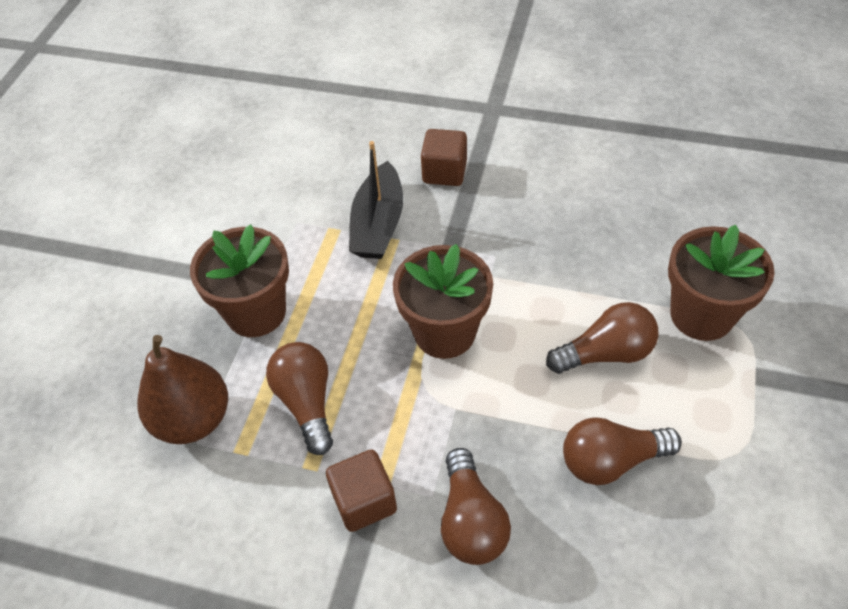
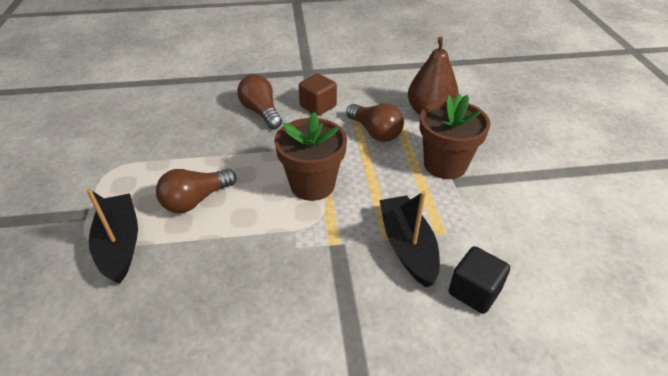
camera: 155 degrees right, 10 degrees down
(347, 170) = (474, 291): none -> black cube
(444, 172) = (380, 319): brown cube -> none
(611, 460) = (189, 149): brown light bulb -> none
(701, 315) = (120, 244): brown flower pot -> black boat

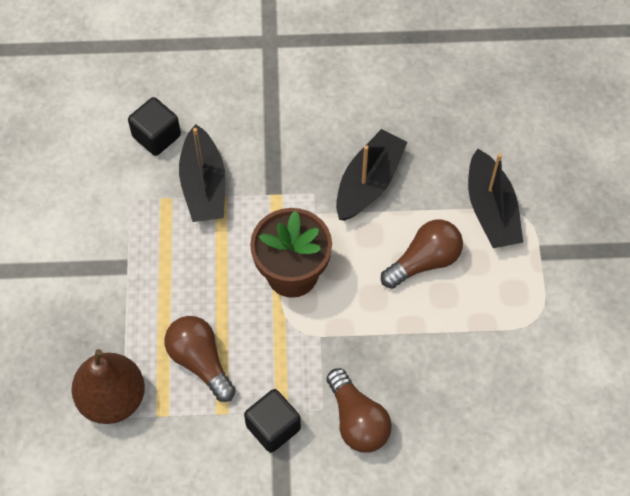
camera: 175 degrees left, 20 degrees up
(240, 260) = (368, 183): none -> black boat
(318, 106) = (273, 427): brown cube -> black cube
(445, 164) = (127, 293): brown flower pot -> none

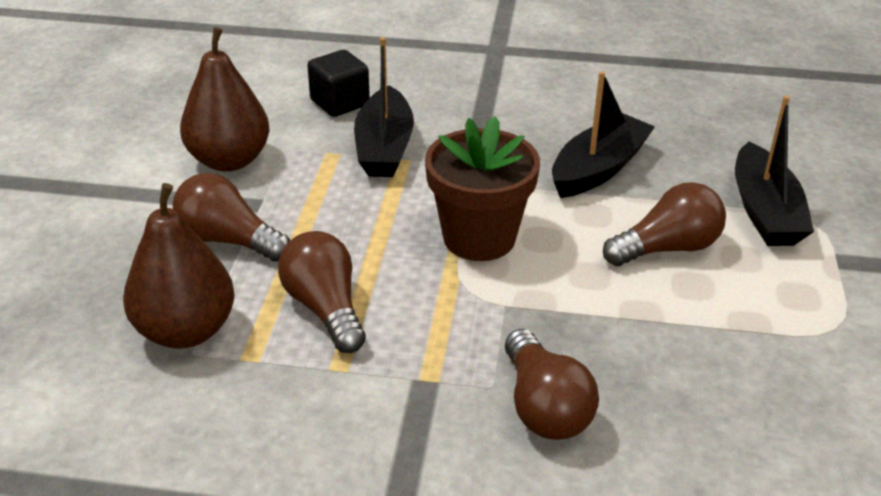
camera: 10 degrees right, 25 degrees down
(89, 221) = (229, 160): none -> brown pear
(115, 307) = (228, 240): none -> brown light bulb
(273, 427) = (411, 396): black cube -> none

